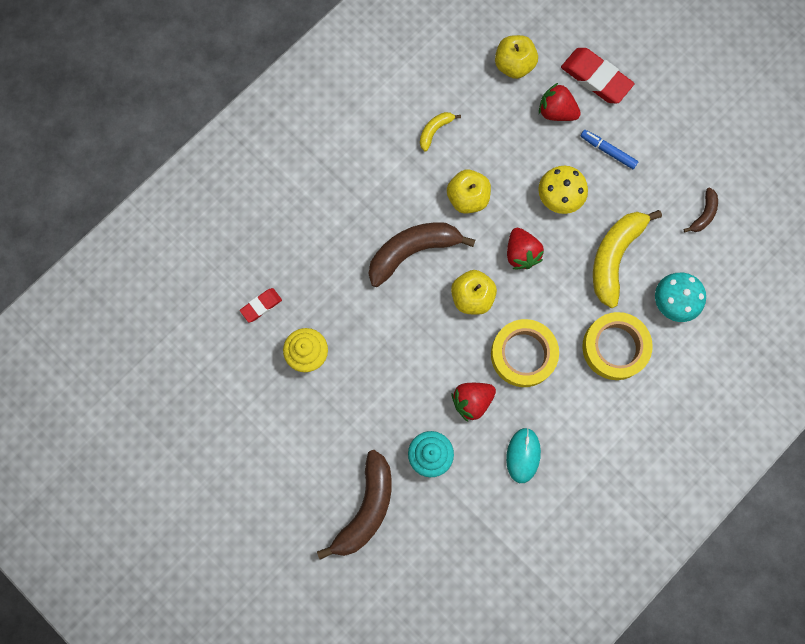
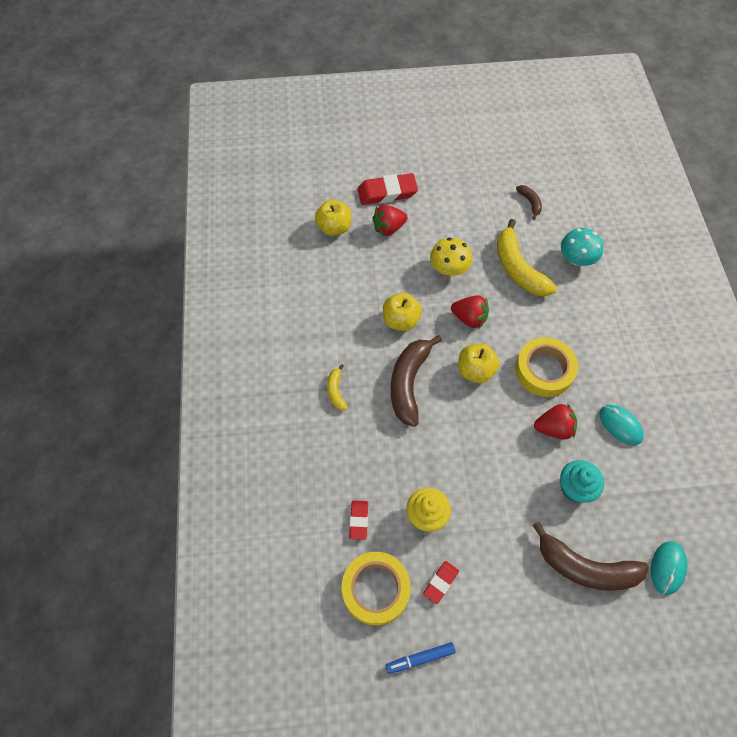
camera: 50 degrees left, 15 degrees down
(263, 405) = (440, 582): none -> red eraser
(366, 508) = (585, 567): brown banana -> brown banana turned 135 degrees clockwise
(420, 575) = (667, 568): none -> turquoise mouse
(435, 130) = (334, 304): yellow banana -> yellow banana (336, 391)
(472, 401) = (554, 428): red strawberry -> red strawberry turned 105 degrees counterclockwise
(608, 151) = (442, 221): blue marker -> blue marker (420, 658)
(615, 347) = (582, 313): yellow tape -> yellow tape (375, 589)

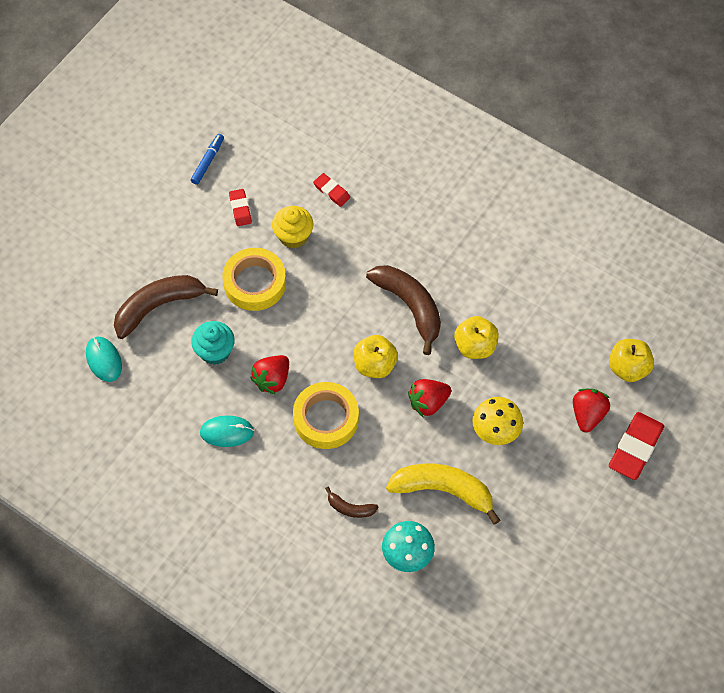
camera: 130 degrees right, 0 degrees up
(336, 391) = (451, 249): yellow banana -> none
(375, 589) = (275, 168): yellow tape -> yellow tape (255, 283)
(530, 203) = (509, 573): brown banana -> brown banana (350, 508)

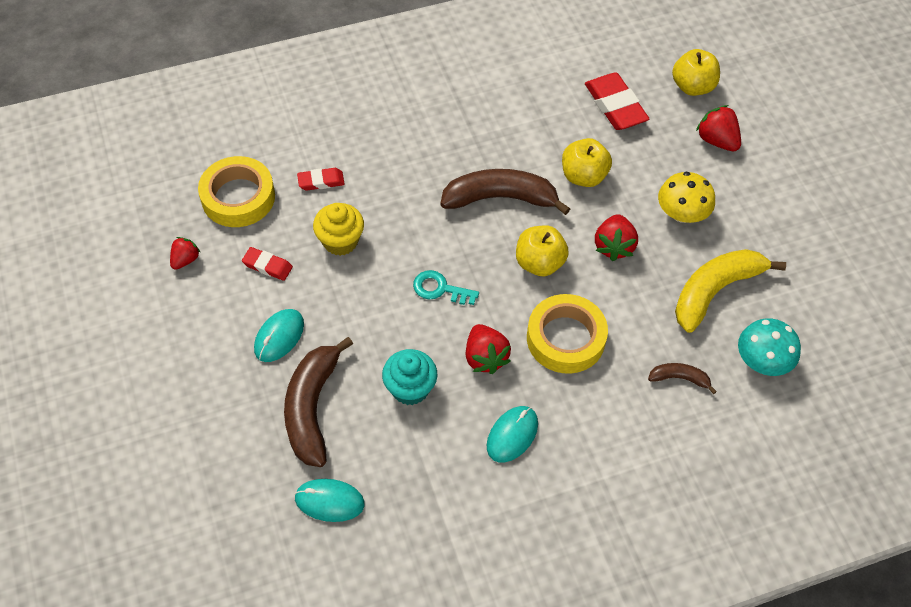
camera: 55 degrees left, 5 degrees down
(194, 253) = (279, 336): none -> turquoise mouse
(207, 161) = (185, 260): blue marker -> red strawberry
(255, 283) = (363, 305): yellow tape -> yellow tape (238, 197)
(304, 319) = (440, 289): none -> turquoise key
(350, 508) = (679, 378): brown banana -> brown banana turned 135 degrees counterclockwise
(635, 448) = (774, 129): red eraser -> red eraser (615, 105)

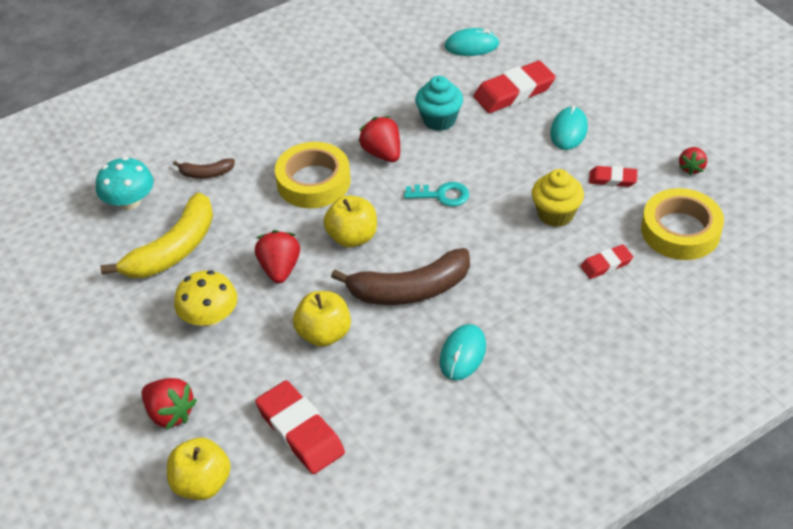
camera: 170 degrees right, 10 degrees down
(312, 408) = (514, 92): brown banana -> red eraser
(512, 435) = (344, 108): turquoise mouse -> turquoise mouse (462, 354)

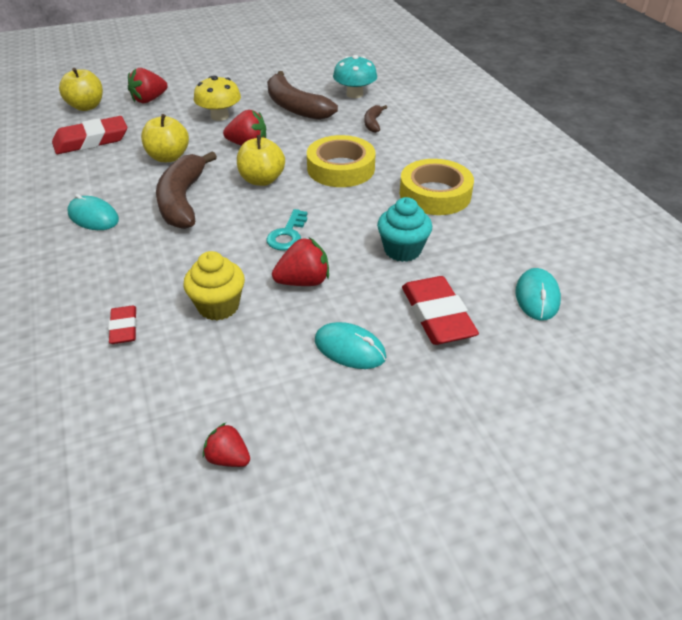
camera: 100 degrees right, 5 degrees down
(173, 250) = (295, 107): yellow banana -> brown banana
(382, 153) = (363, 208): red strawberry -> red strawberry (303, 281)
(612, 179) = (247, 367): red eraser -> none
(680, 231) = (128, 408): yellow tape -> yellow tape (435, 194)

